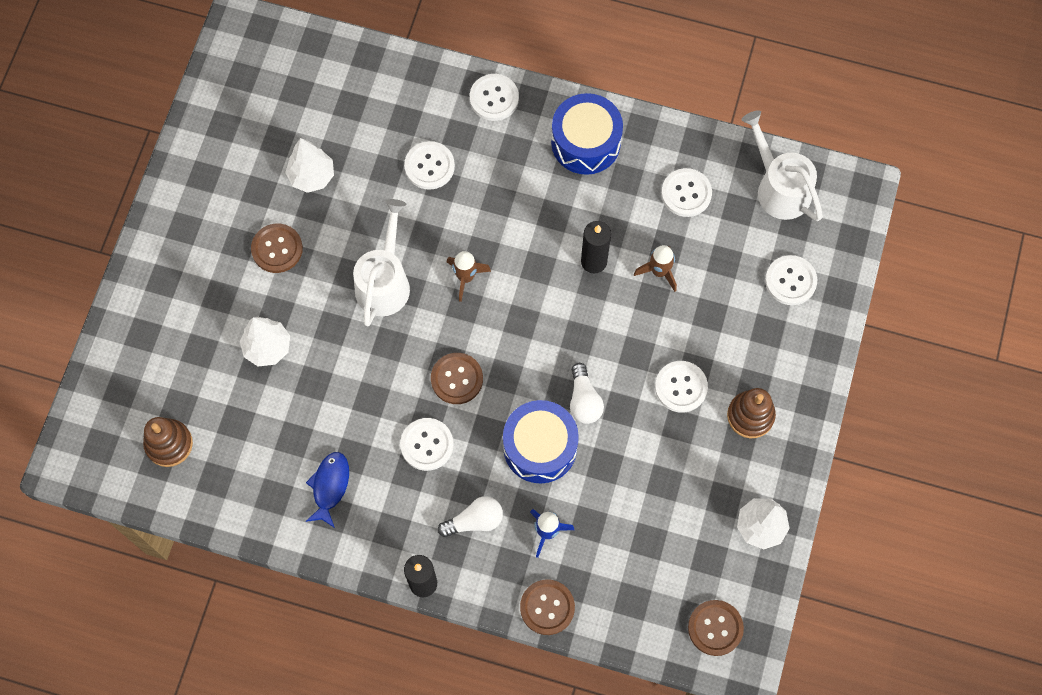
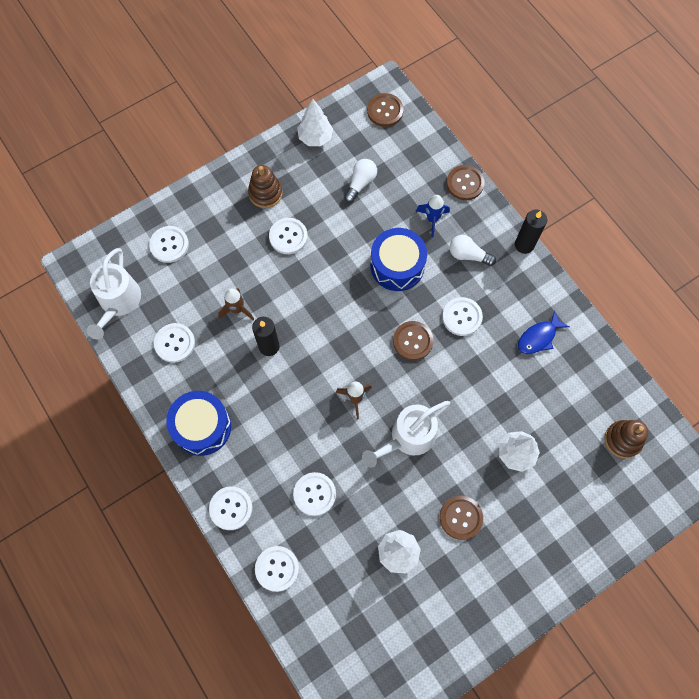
camera: 140 degrees left, 0 degrees up
(409, 84) = (277, 568): none -> white button
(584, 400) = (349, 271): white light bulb -> white light bulb (360, 183)

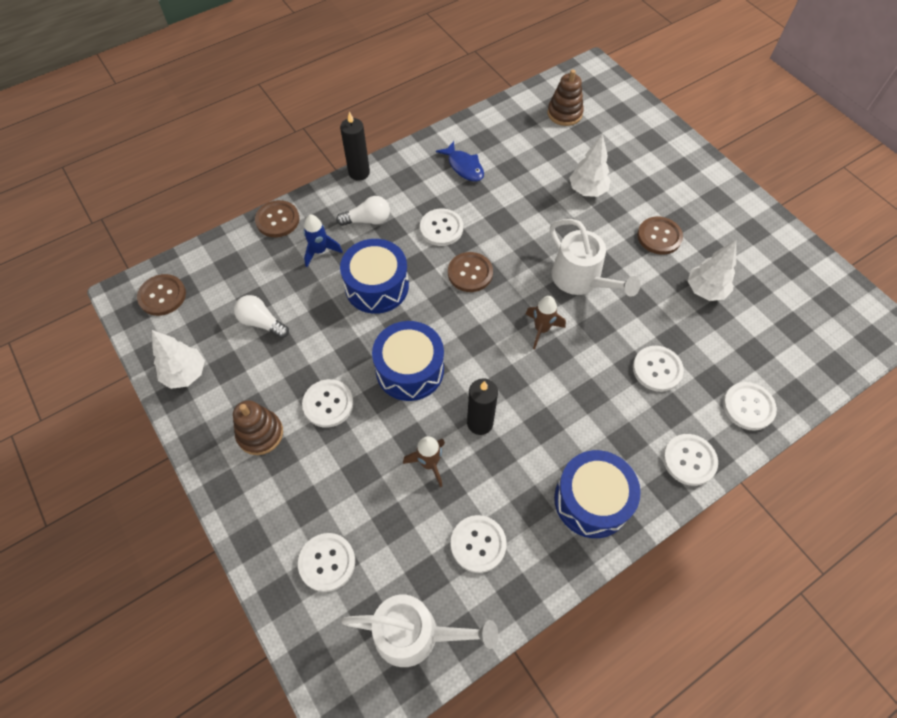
camera: 90 degrees left, 10 degrees down
(317, 294) = (410, 370): none -> blue drum
(468, 255) = (368, 220): white light bulb -> white light bulb turned 120 degrees counterclockwise

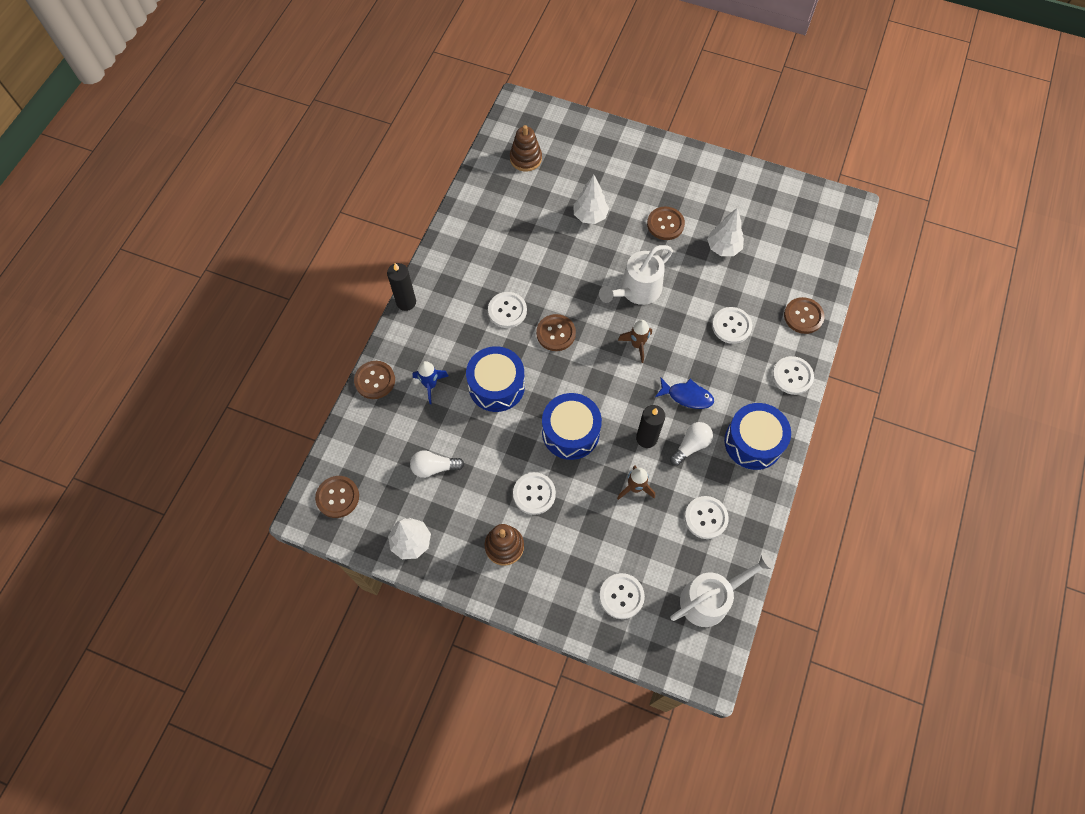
camera: 35 degrees left, 5 degrees up
(368, 220) = (446, 338): white light bulb -> white light bulb (691, 446)
(464, 167) = (484, 249): blue fish -> blue fish (687, 396)
(581, 279) = (636, 290): white watering can -> white watering can turned 120 degrees clockwise
(748, 407) = (803, 316): white button -> brown button

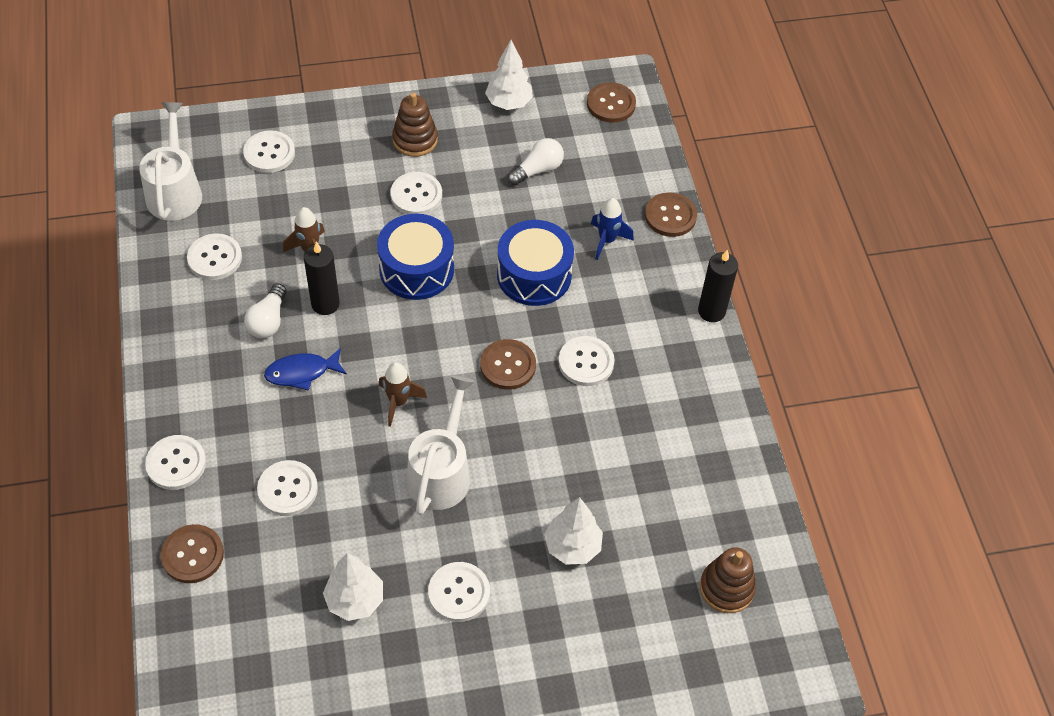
camera: 145 degrees right, 10 degrees down
(665, 224) = (459, 593): brown button -> white button
(710, 598) = (175, 191): white watering can -> white watering can turned 150 degrees clockwise
(753, 442) = (194, 360): blue drum -> none

